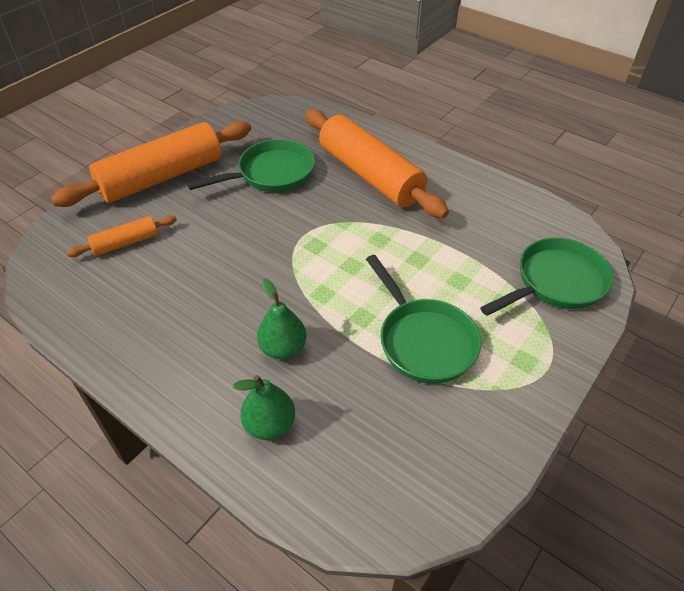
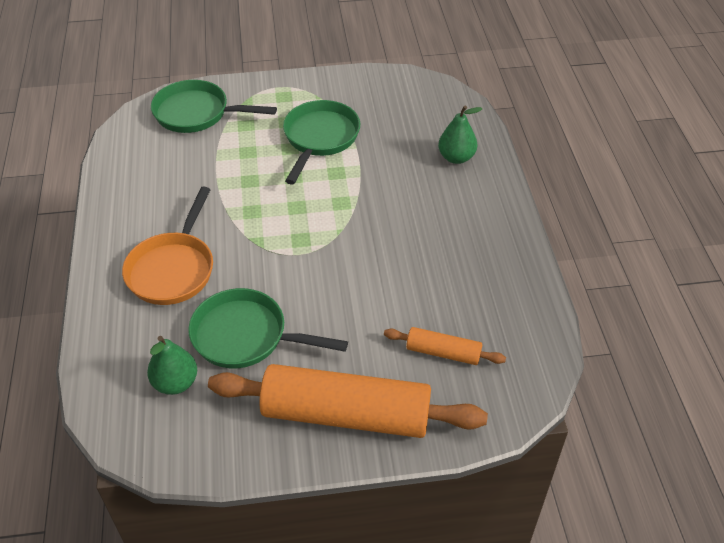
camera: 135 degrees left, 0 degrees up
(283, 348) = (406, 188): green pear -> green pear (176, 383)
(370, 175) = (173, 269): orange rolling pin -> orange pan

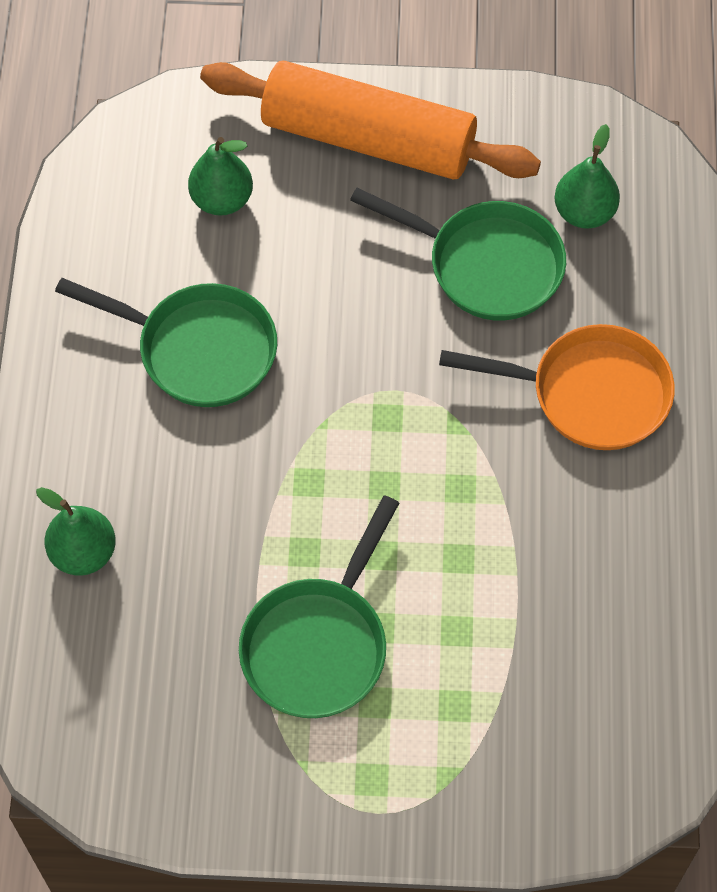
camera: 170 degrees left, 15 degrees up
(173, 269) = (590, 393): orange pan -> orange pan turned 75 degrees clockwise
(196, 113) = (549, 757): green pan -> green pan (199, 349)
(443, 352) = (222, 199): orange rolling pin -> green pear

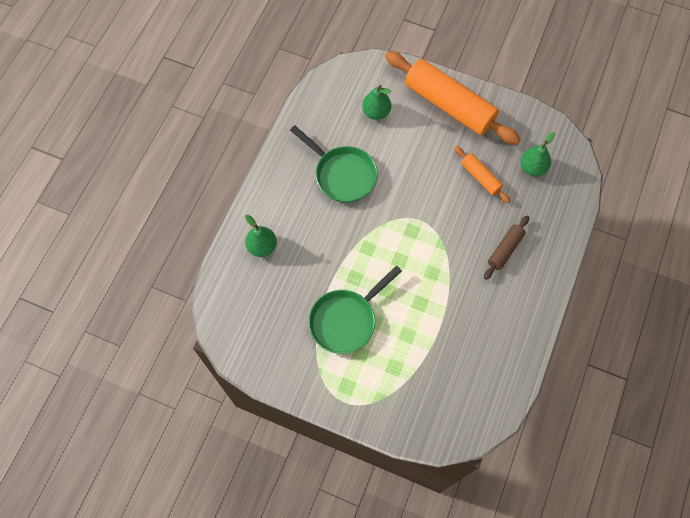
camera: 20 degrees right, 5 degrees up
(487, 265) = (480, 177): green pan -> orange rolling pin
(590, 393) = (505, 250): orange pan -> brown rolling pin

